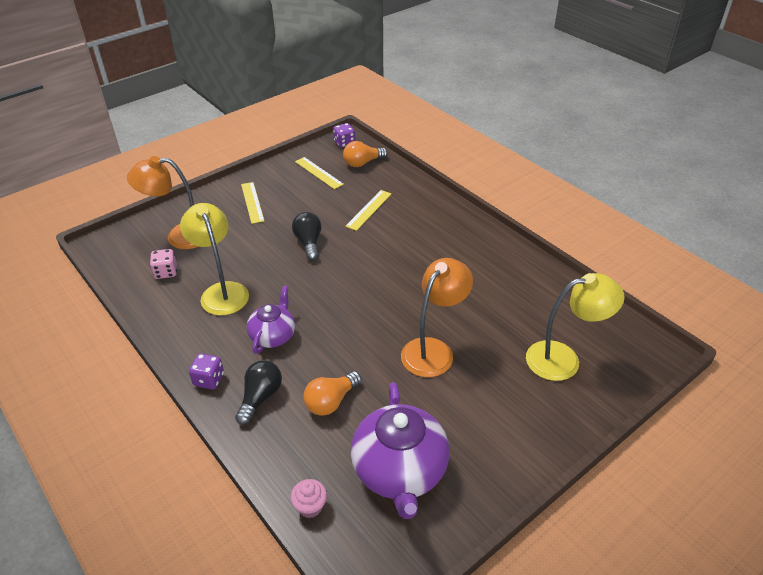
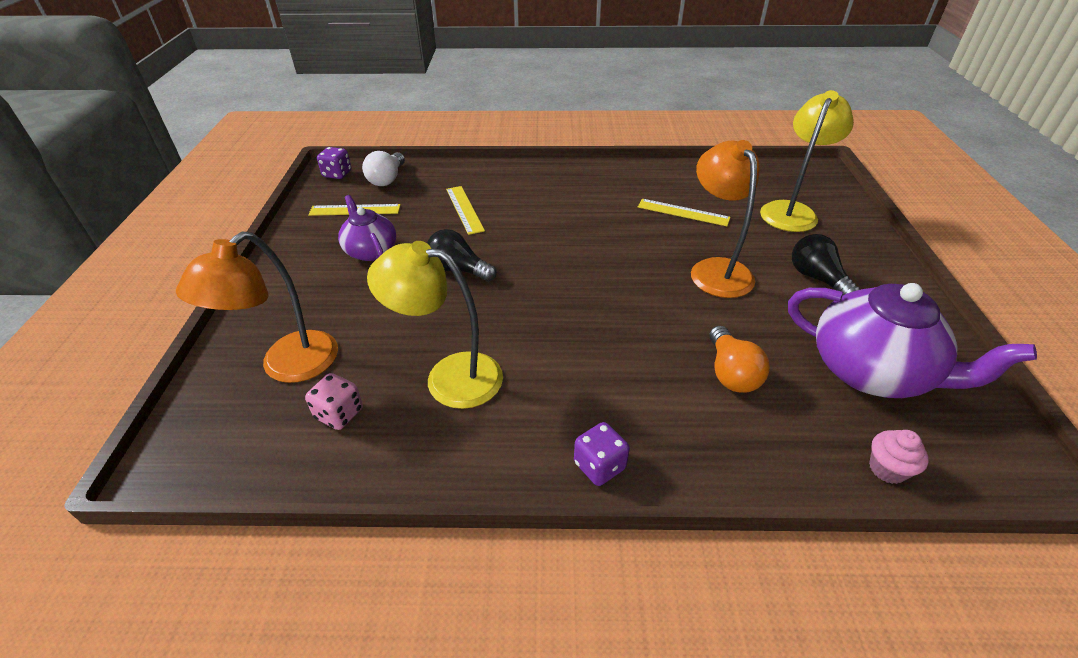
camera: 50 degrees left, 0 degrees up
(252, 202) = (325, 276): yellow ruler -> yellow ruler (683, 212)
(260, 397) = (675, 429): black light bulb -> black light bulb (816, 278)
(273, 336) = (579, 368): purple teapot -> purple teapot (370, 251)
(362, 163) = (387, 179): orange light bulb -> white light bulb

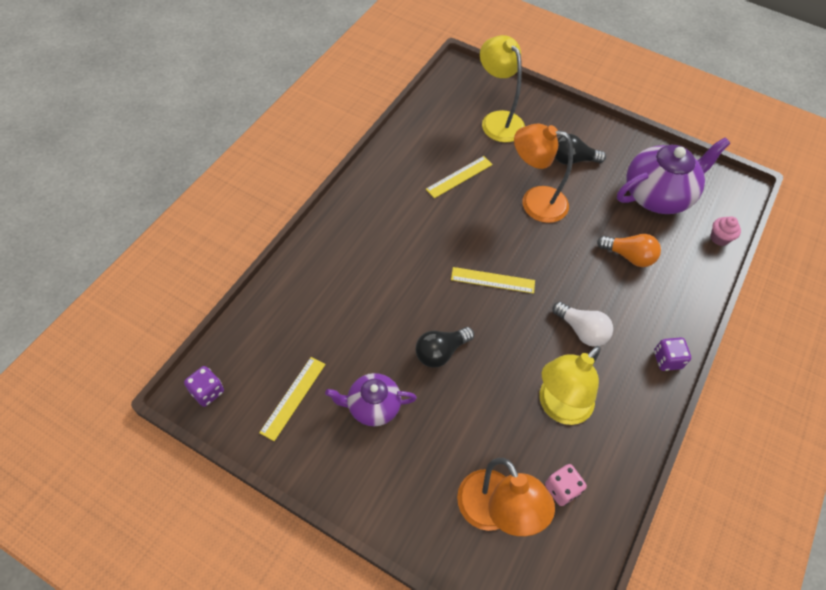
camera: 65 degrees left, 15 degrees up
(387, 179) = (253, 351): white light bulb -> white light bulb (581, 331)
(464, 209) = (355, 311): yellow ruler -> yellow ruler (492, 280)

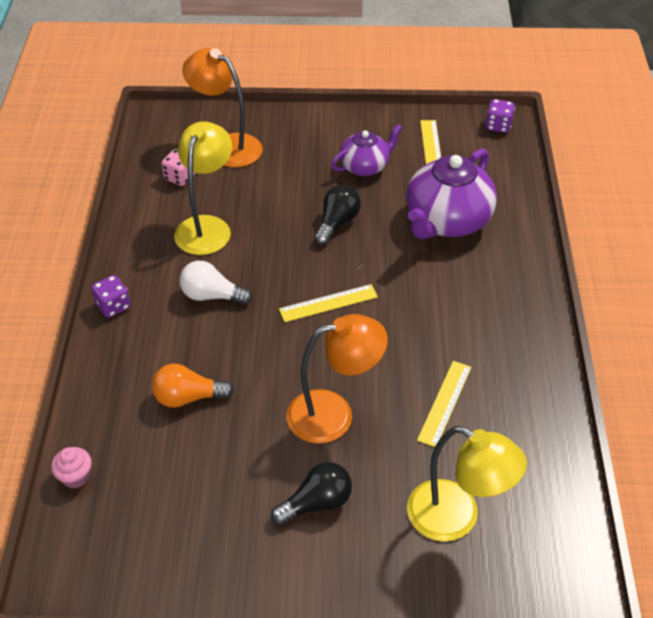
camera: 155 degrees right, 10 degrees down
(658, 195) = (176, 504): purple teapot -> purple teapot (447, 221)

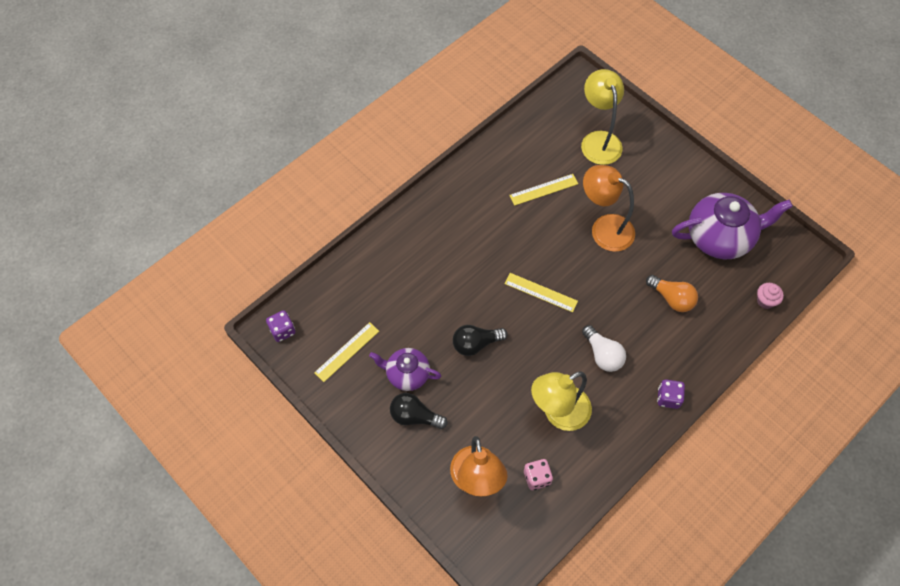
camera: 135 degrees left, 15 degrees up
(316, 503) = (655, 194): black light bulb -> black light bulb (414, 416)
(447, 221) = (411, 288): purple teapot -> purple teapot (720, 237)

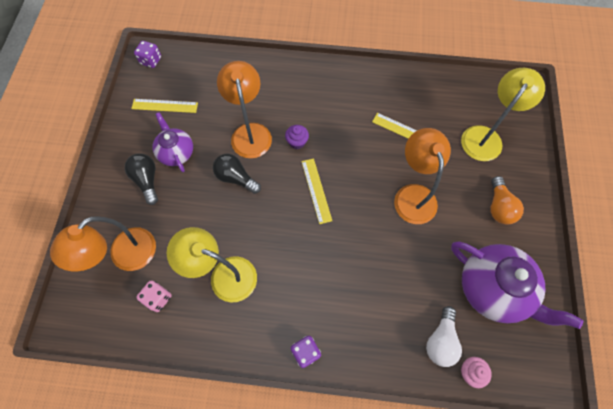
camera: 50 degrees right, 5 degrees up
(440, 302) = (250, 132): none -> orange lamp
(483, 273) = (297, 142): none -> purple cupcake
(602, 355) = (301, 272): white light bulb -> white light bulb (440, 340)
(672, 298) = (399, 290): orange light bulb -> orange light bulb (499, 207)

